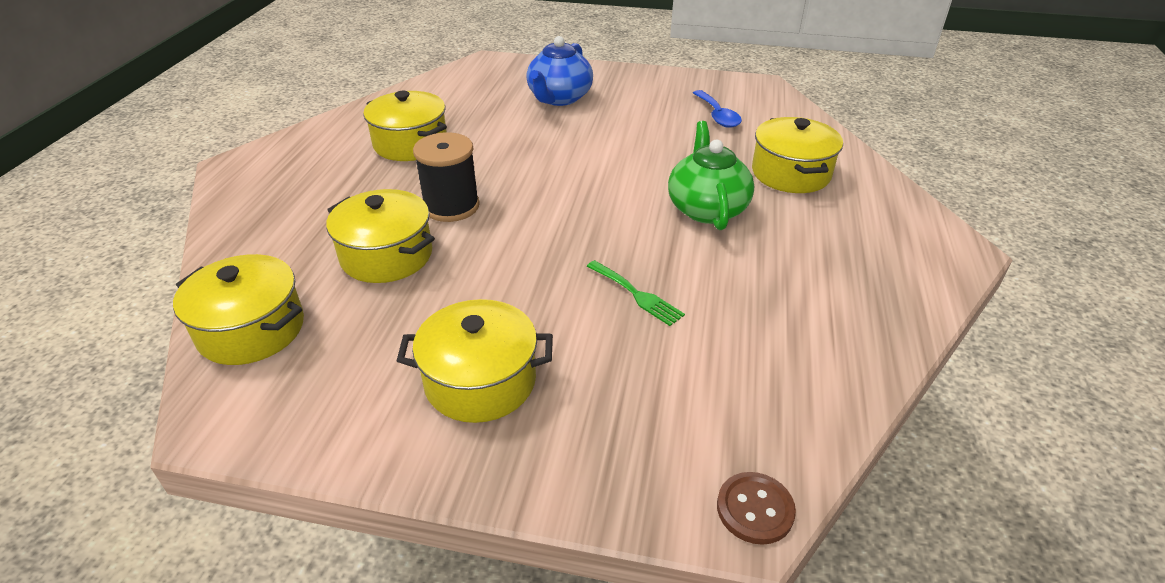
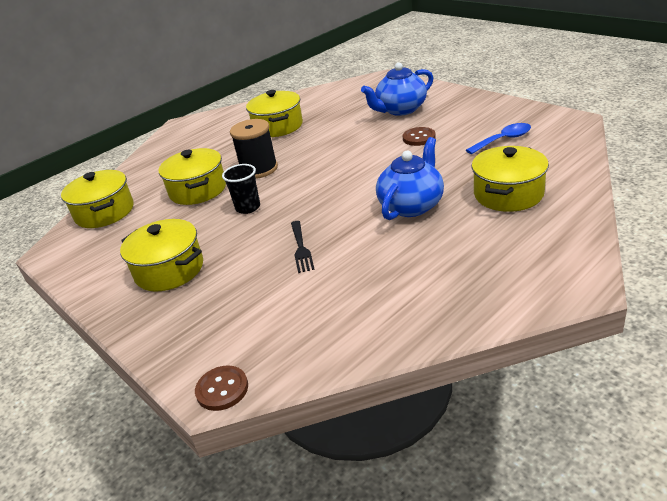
camera: 40 degrees right, 5 degrees down
(498, 261) = (248, 207): none -> black cup
(621, 128) = (419, 138): none -> brown button
(637, 294) = (301, 248): green fork -> black fork
(707, 208) = (412, 205): green teapot -> blue teapot
(717, 116) = (503, 140): blue spoon -> blue spoon turned 135 degrees counterclockwise

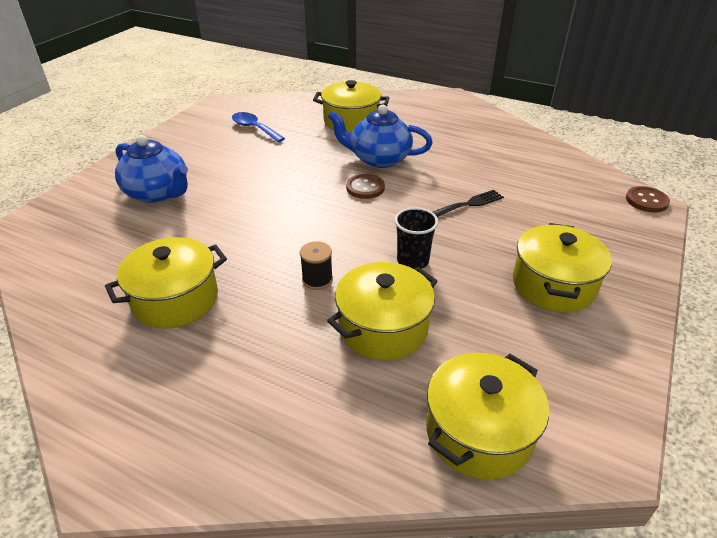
camera: 115 degrees left, 5 degrees up
(259, 169) = (317, 279): black spool -> black spool, size x0.56
(419, 138) = (241, 171): brown button -> brown button (365, 188)

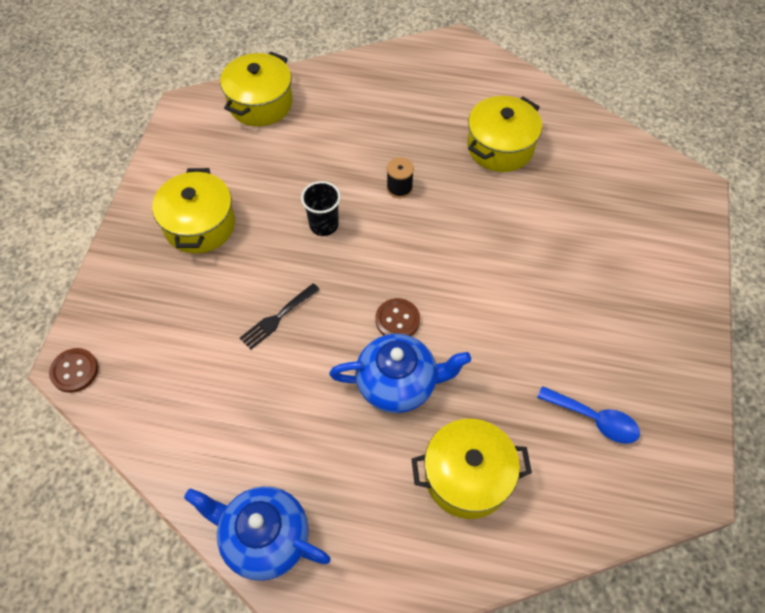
camera: 165 degrees right, 20 degrees up
(158, 193) = (613, 259): blue teapot -> blue teapot (264, 538)
(383, 327) = (334, 157): yellow pot -> none

